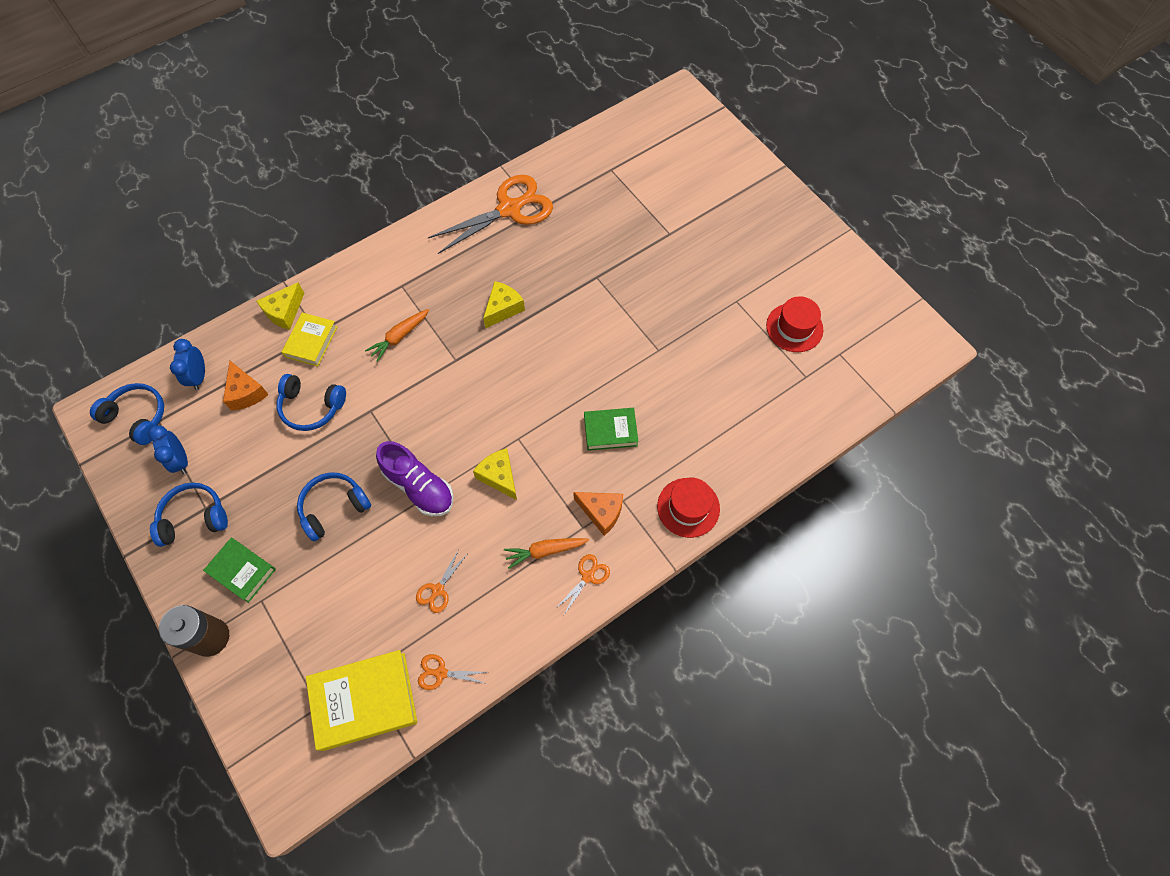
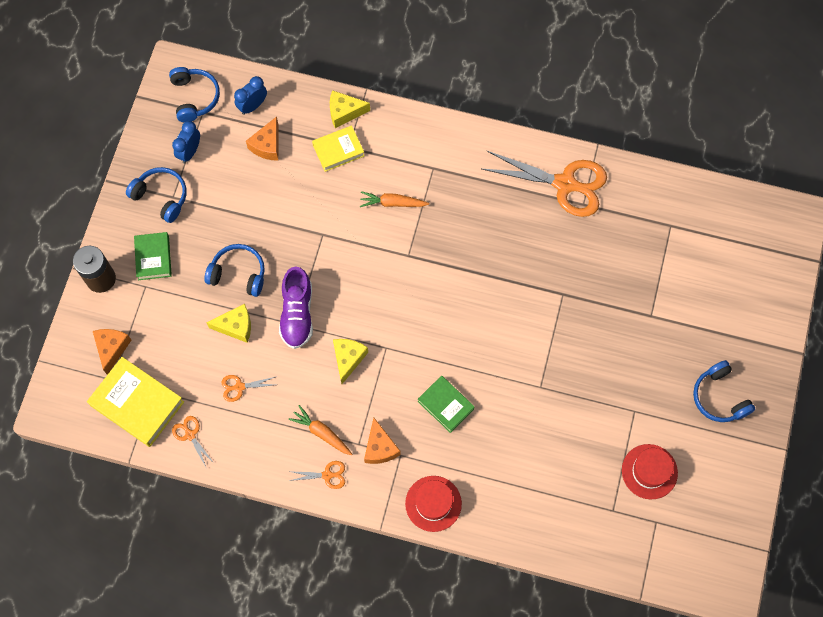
camera: 50 degrees right, 5 degrees up
(288, 682) = (112, 348): none -> orange cheese
(311, 407) = (293, 195): blue headphones -> blue headphones (719, 397)
(503, 309) = (477, 252): yellow cheese -> yellow cheese (236, 326)

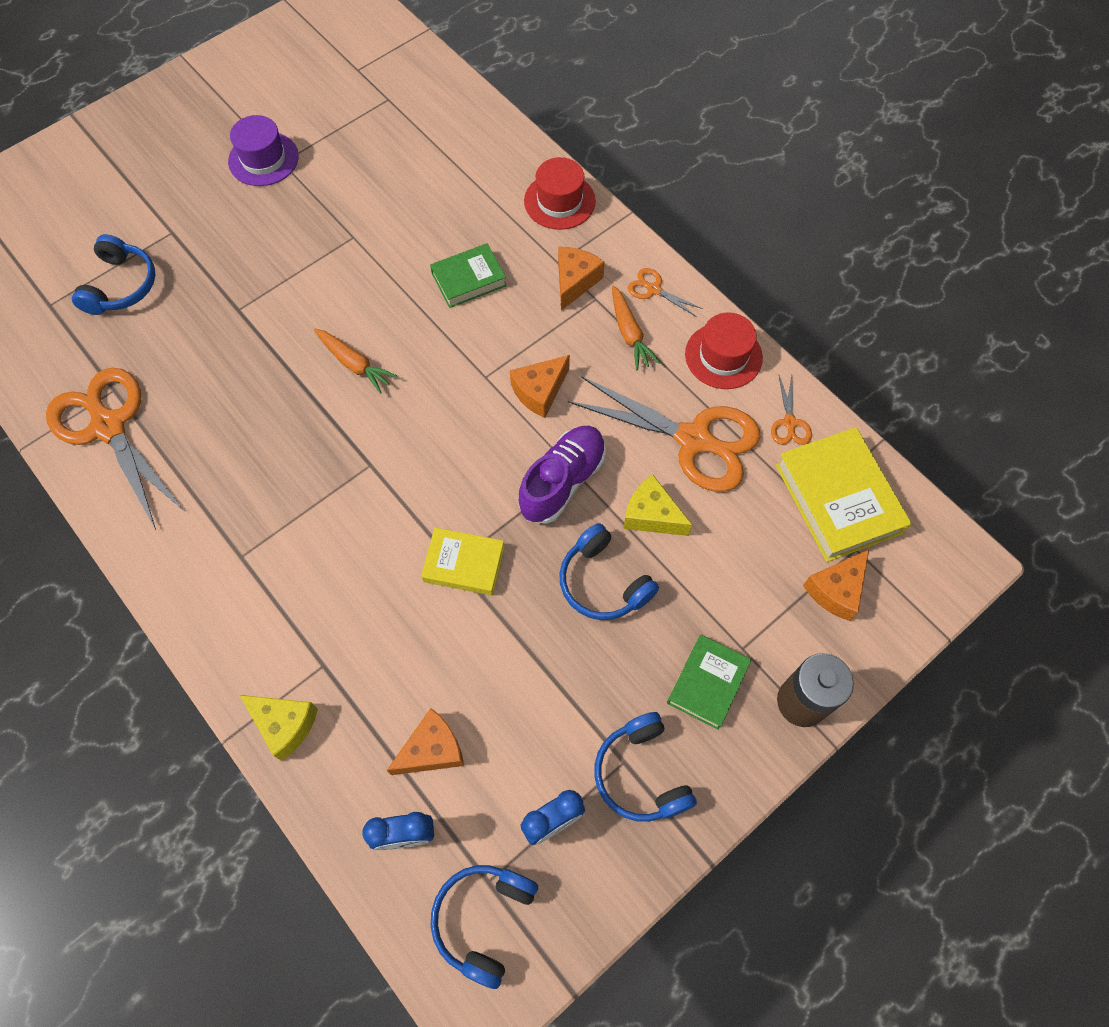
camera: 145 degrees left, 5 degrees down
(239, 387) = (694, 440): orange scissors -> orange scissors, size x2.33
(338, 150) = (340, 670): yellow book -> yellow book (464, 564)
(348, 359) = (539, 391): yellow cheese -> orange cheese
(392, 203) = (332, 544): orange carrot -> orange carrot (354, 364)
(445, 405) = (468, 279): green book -> green book turned 75 degrees clockwise
(648, 404) = (263, 159): none -> purple hat
(649, 471) = (322, 108): red hat -> red hat (723, 356)
(719, 397) = (190, 125): blue headphones -> blue headphones (121, 285)

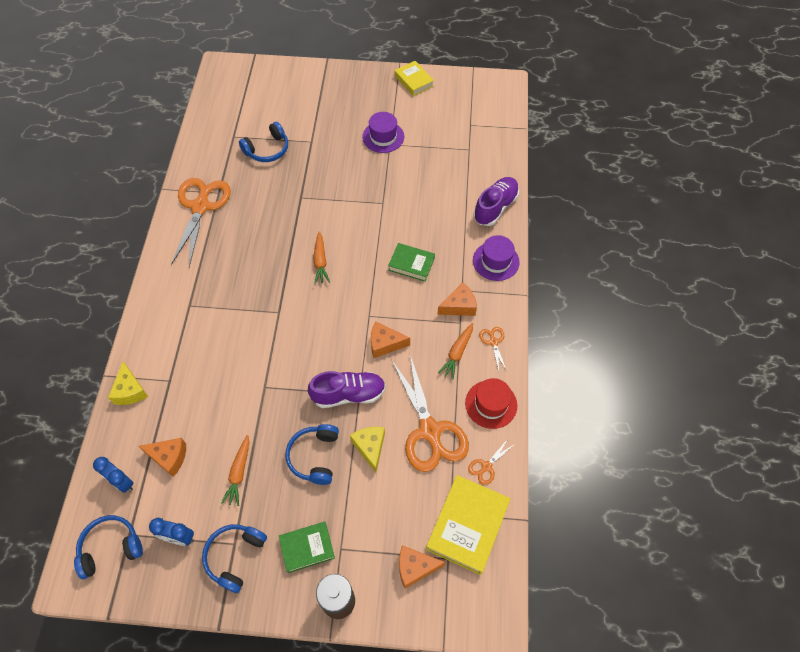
camera: 45 degrees right, 5 degrees down
(464, 564) = (267, 391): yellow book -> yellow book (414, 81)
(493, 142) = (495, 207): none -> purple shoe
(538, 683) = (239, 473): none -> orange carrot
(559, 201) = (496, 261): red hat -> purple hat

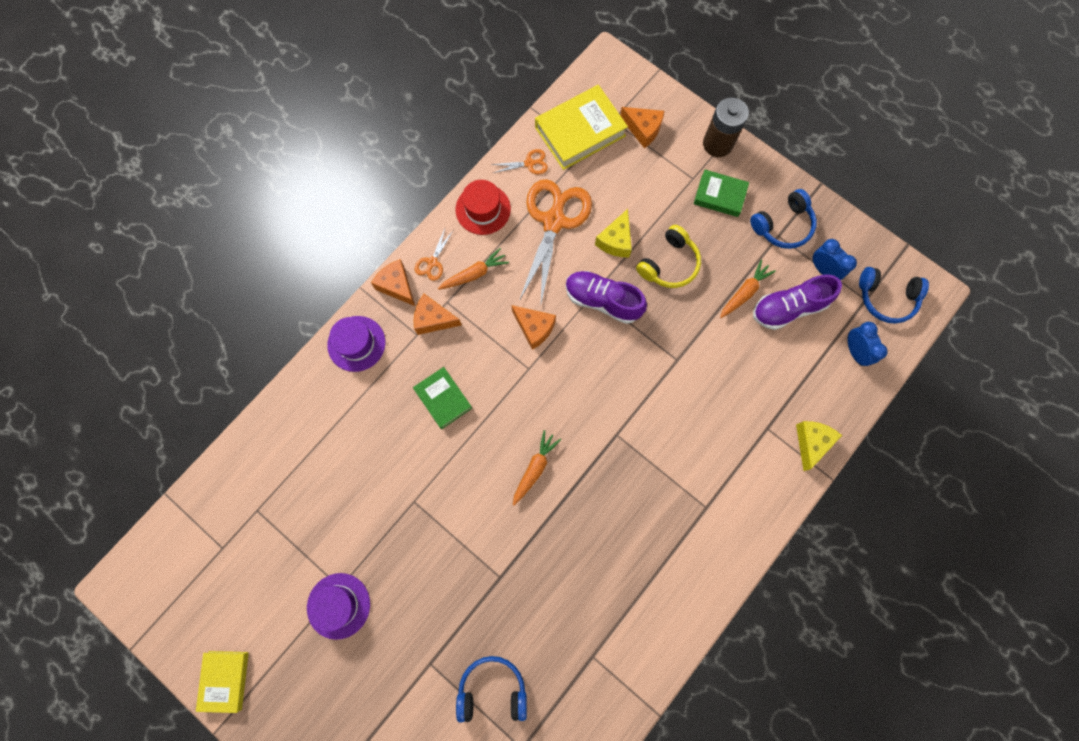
camera: 145 degrees left, 15 degrees up
(169, 457) = (801, 347): orange cheese -> orange cheese (397, 286)
(201, 206) = (625, 648): orange scissors -> none
(314, 456) = (669, 264): blue headphones -> yellow headphones
(495, 207) = (299, 408): purple shoe -> purple shoe (788, 308)

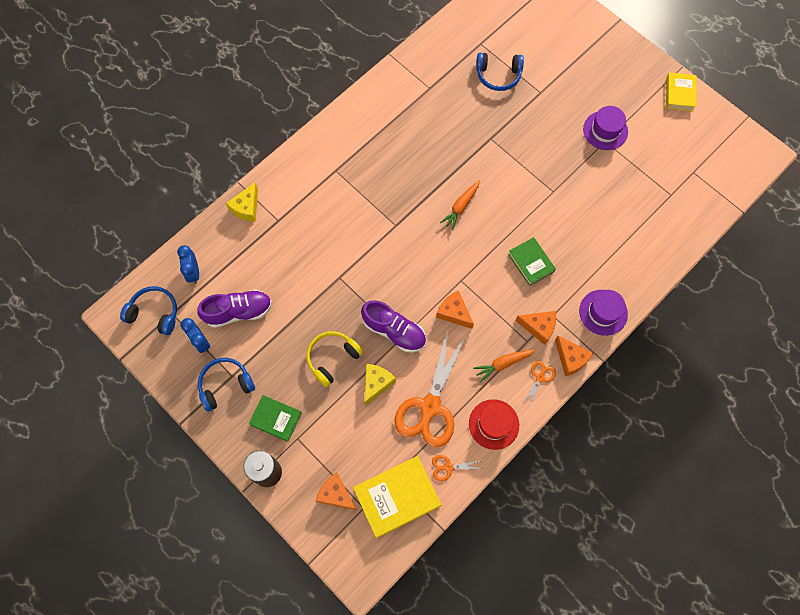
camera: 175 degrees left, 5 degrees down
(744, 292) = (272, 328): orange carrot -> none

